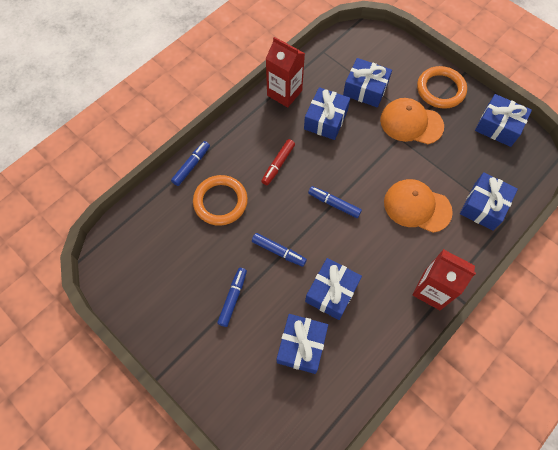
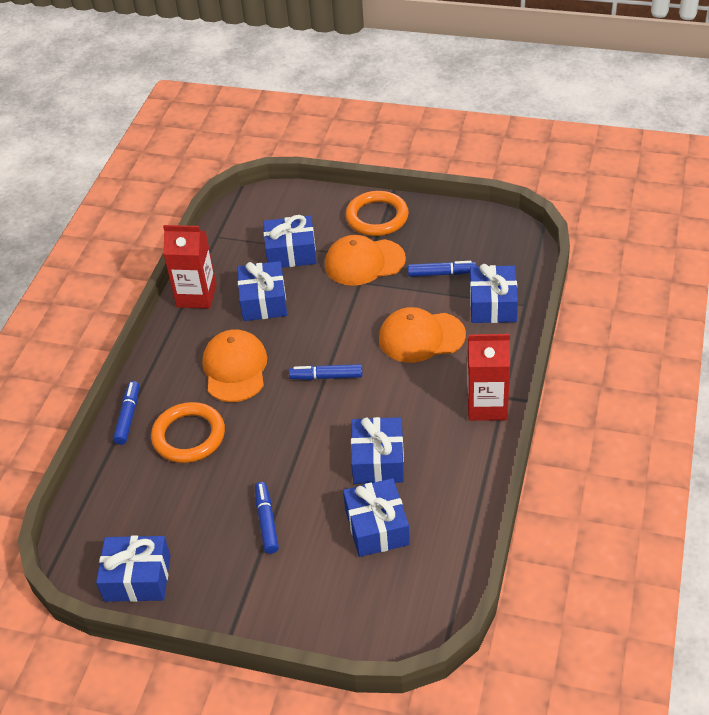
camera: 25 degrees left, 20 degrees down
(278, 164) = (235, 368): red marker -> orange cap
(278, 251) = (291, 451): blue marker -> blue marker (441, 273)
(498, 126) = (462, 225): blue gift -> blue gift (137, 578)

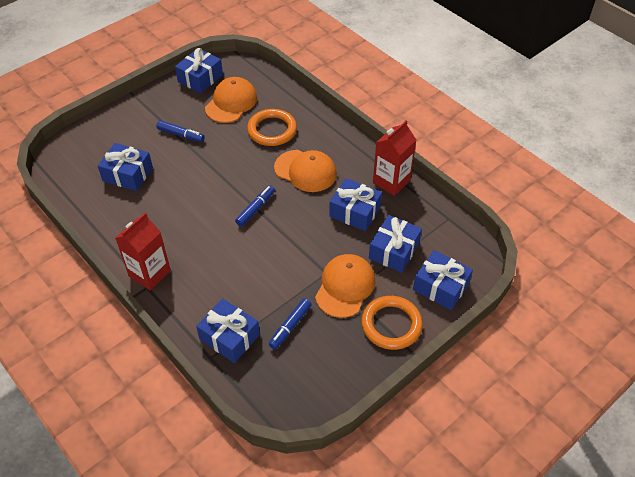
camera: 120 degrees right, 5 degrees up
(128, 417) = (312, 113): blue marker -> none
(378, 460) = (168, 198): blue gift -> blue gift (440, 287)
(421, 337) = (240, 275): orange cap -> orange cap (231, 103)

